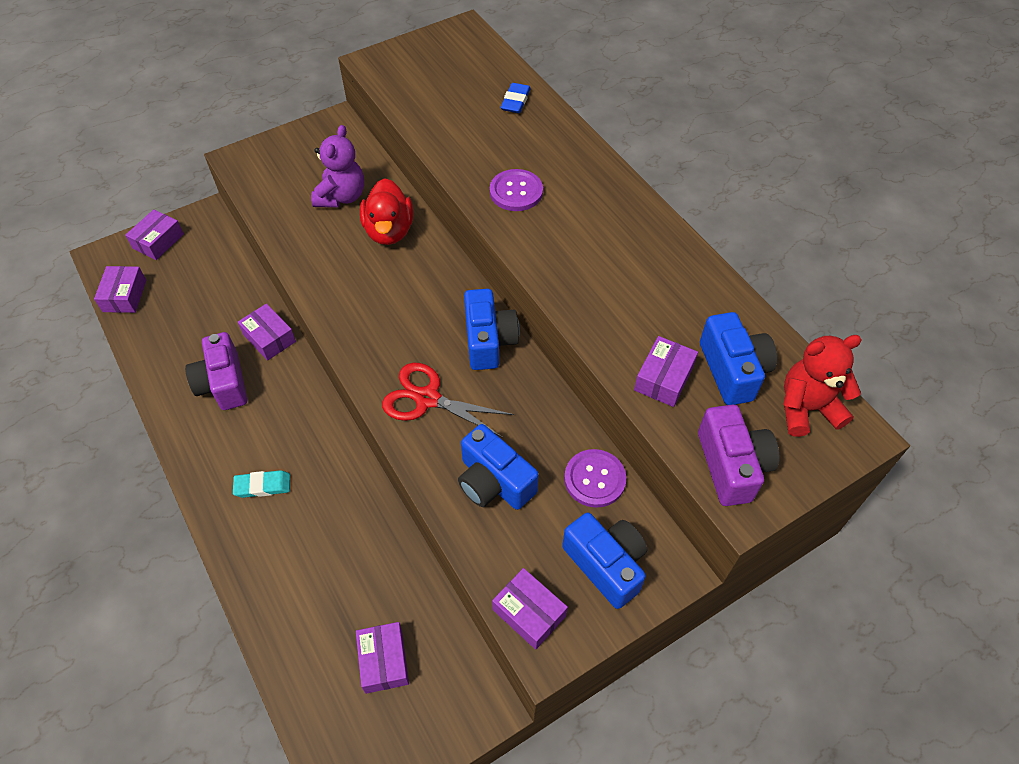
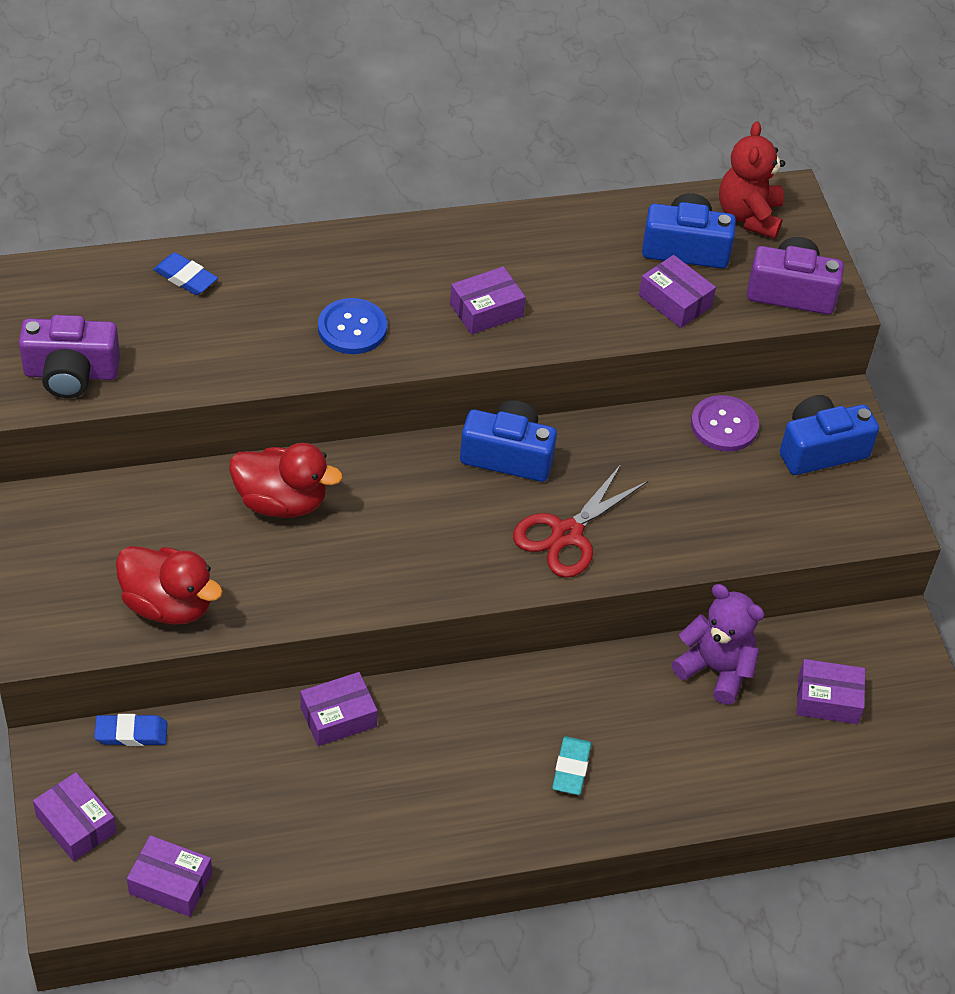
camera: 75 degrees left, 5 degrees down
(223, 383) = (393, 783): purple camera -> purple camera (71, 373)
(229, 244) = (131, 733): none -> blue eraser
(283, 204) = (168, 605): none -> red duck
(341, 197) = (188, 537): purple teddy bear -> purple teddy bear (716, 669)
(494, 482) = (697, 507): blue camera -> none
(516, 192) = (352, 328): purple button -> blue button
(529, 613) = (852, 524): purple box -> purple box (486, 310)

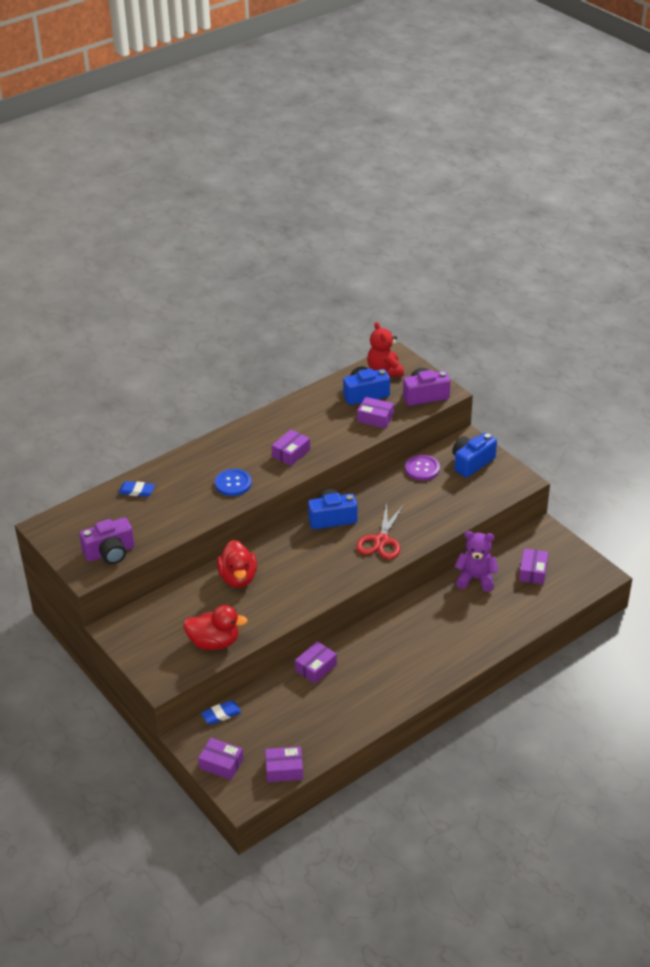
camera: 20 degrees left, 10 degrees down
(281, 502) = (238, 578): red duck -> red duck turned 90 degrees clockwise
(571, 768) = (437, 645): turquoise eraser -> none
(828, 699) = (533, 571): purple box -> purple box turned 60 degrees counterclockwise

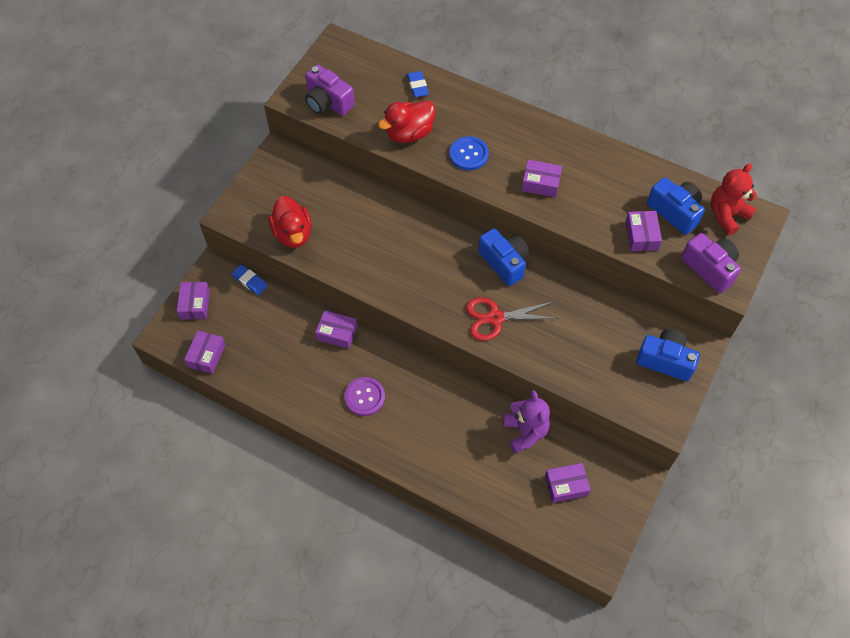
camera: 65 degrees right, 20 degrees up
(238, 578) = (382, 218): red duck -> red duck (409, 133)
(284, 769) = (206, 355): purple box -> purple box turned 45 degrees clockwise
(422, 469) = (626, 316): purple button -> purple button (364, 397)

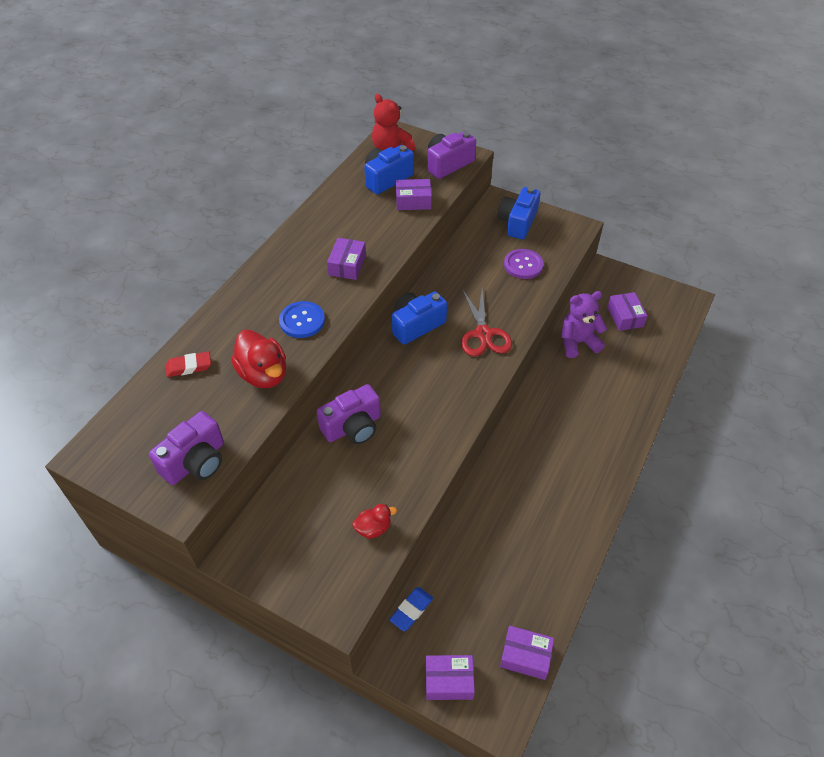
camera: 90 degrees left, 10 degrees down
(293, 234) = (373, 528): red duck -> red duck, size x0.55
(337, 333) = (482, 505): purple box -> none
(364, 397) = (560, 475): purple button -> purple button (523, 265)
(388, 217) = (353, 427): none -> purple camera
(417, 86) = (189, 366): blue eraser -> red eraser

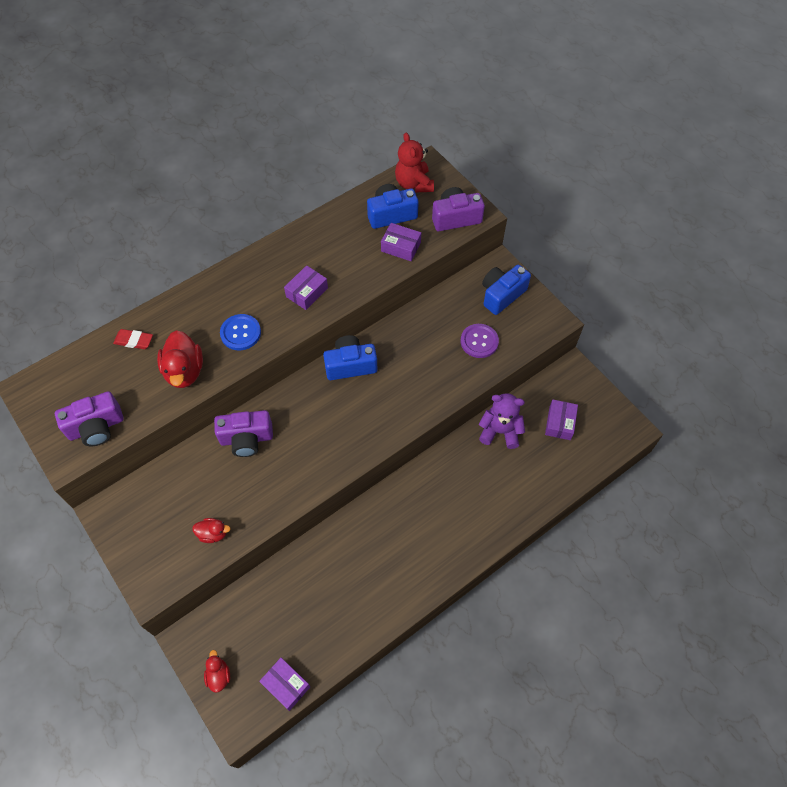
camera: 25 degrees right, 10 degrees up
(411, 610) = (223, 607): blue eraser -> none
(449, 681) = (219, 675): purple box -> red duck
(483, 334) = (402, 397): red scissors -> none

